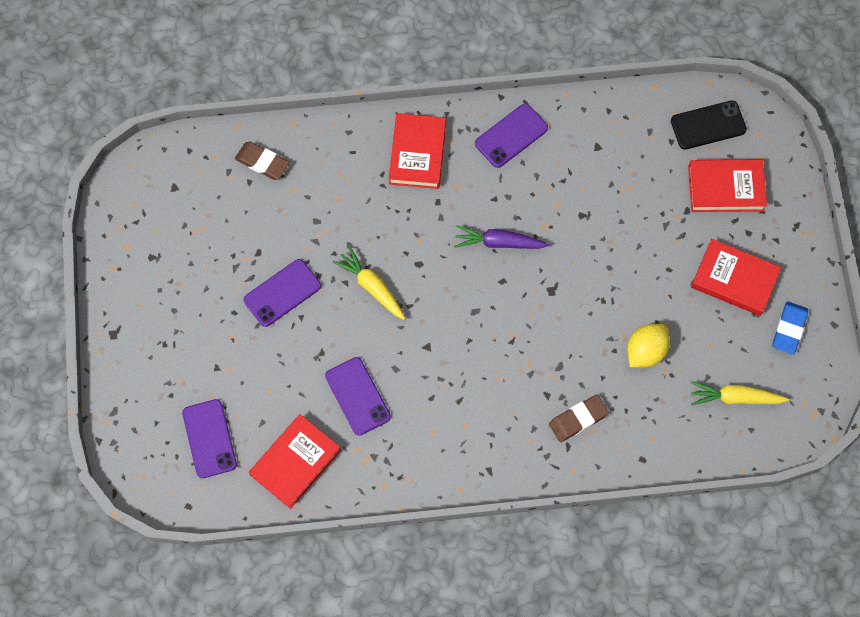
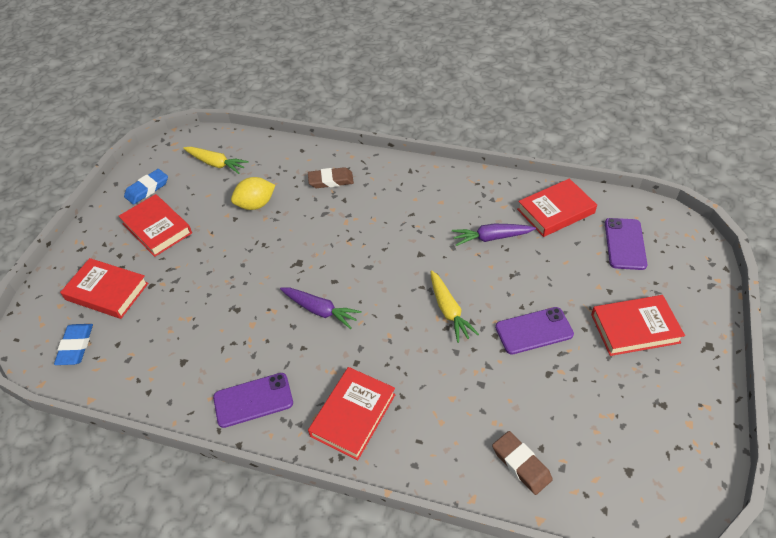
camera: 155 degrees left, 20 degrees down
(185, 330) = (634, 328): none -> red book
(357, 396) = (491, 238): purple phone -> purple carrot
(708, 125) = (76, 346): black phone -> blue eraser

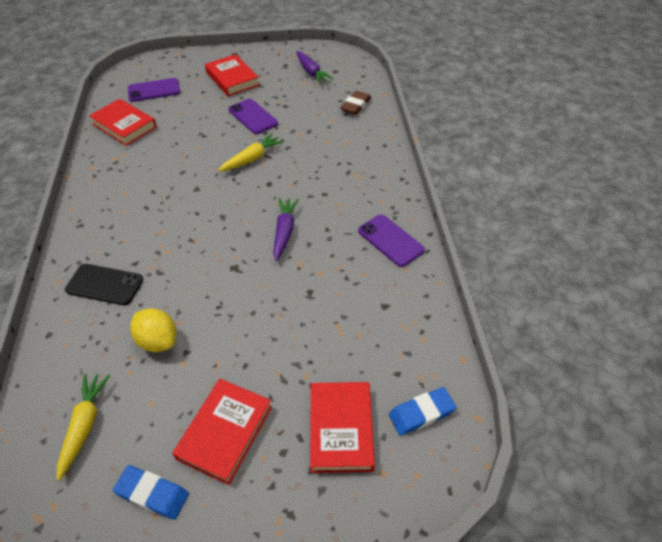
camera: 115 degrees left, 0 degrees up
(331, 180) = (104, 285): brown eraser -> black phone
(353, 415) = (368, 182): red book -> none
(491, 238) = (165, 153): purple carrot -> purple carrot (311, 72)

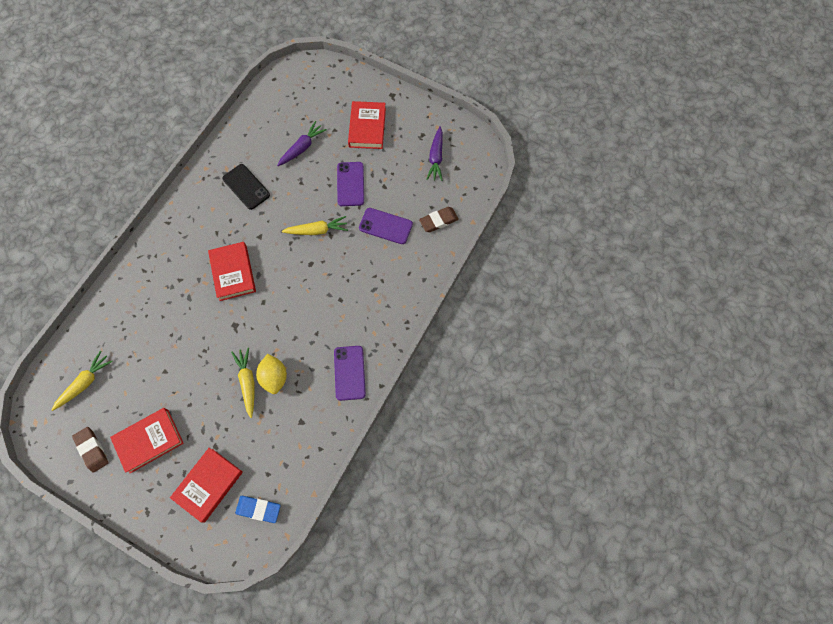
camera: 35 degrees right, 20 degrees up
(104, 285) = (152, 286): black phone -> black phone (246, 187)
(124, 125) = (253, 136): red book -> red book (233, 273)
(152, 493) = (92, 450): blue eraser -> brown eraser
(154, 90) = (299, 106): purple phone -> purple phone (385, 226)
(158, 340) = (155, 352): yellow lemon -> yellow lemon (274, 377)
(284, 232) = (287, 316): purple carrot -> purple carrot (302, 148)
(294, 306) = (247, 382): none -> yellow carrot

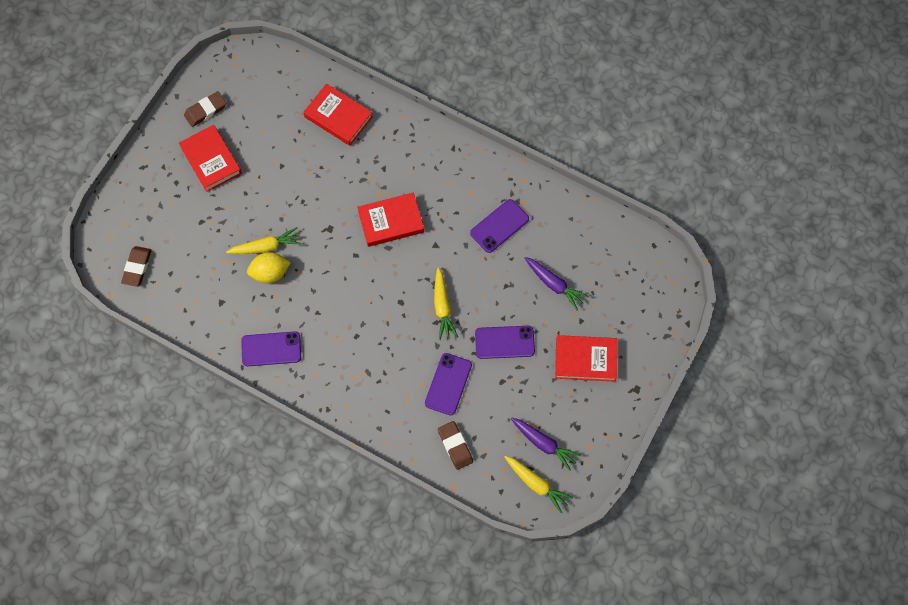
camera: 90 degrees right, 0 degrees up
(85, 383) = (273, 94): yellow carrot -> yellow carrot (536, 484)
(208, 485) = (164, 219): red book -> red book (338, 117)
(246, 187) = (499, 226): black phone -> purple phone
(258, 509) = (137, 267): blue eraser -> brown eraser
(436, 157) = (544, 444): purple carrot -> purple carrot turned 150 degrees counterclockwise

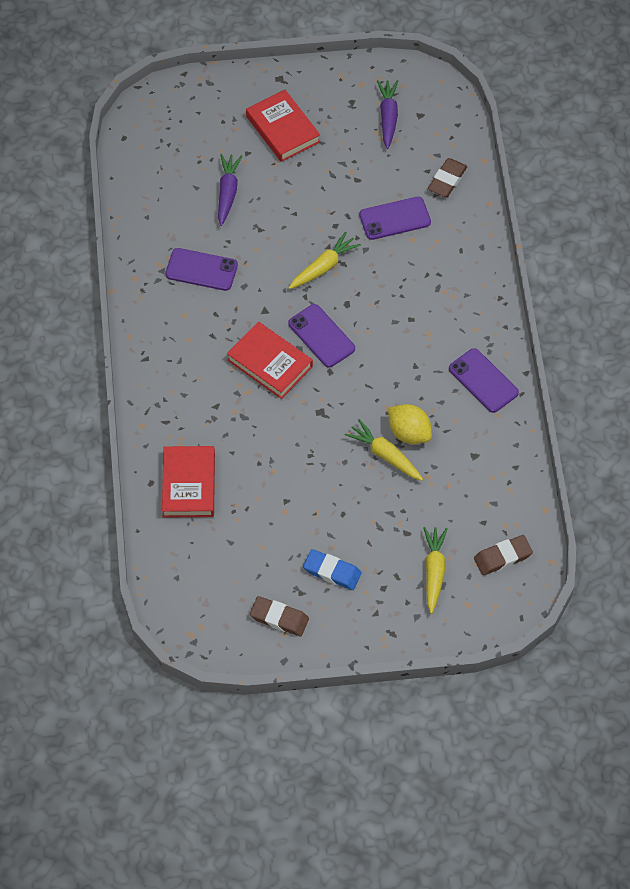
camera: 125 degrees left, 10 degrees down
(211, 160) = (332, 571): red book -> blue eraser
(504, 342) = (317, 198): purple phone -> purple phone (321, 336)
(536, 484) = (428, 103): yellow carrot -> yellow carrot (434, 571)

